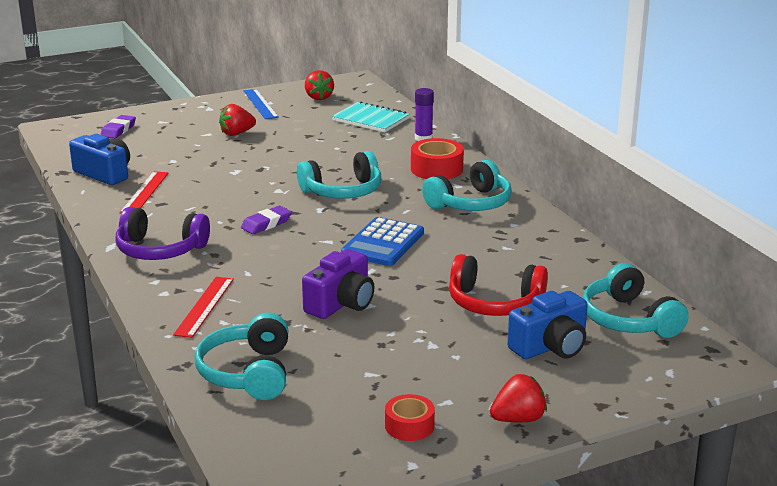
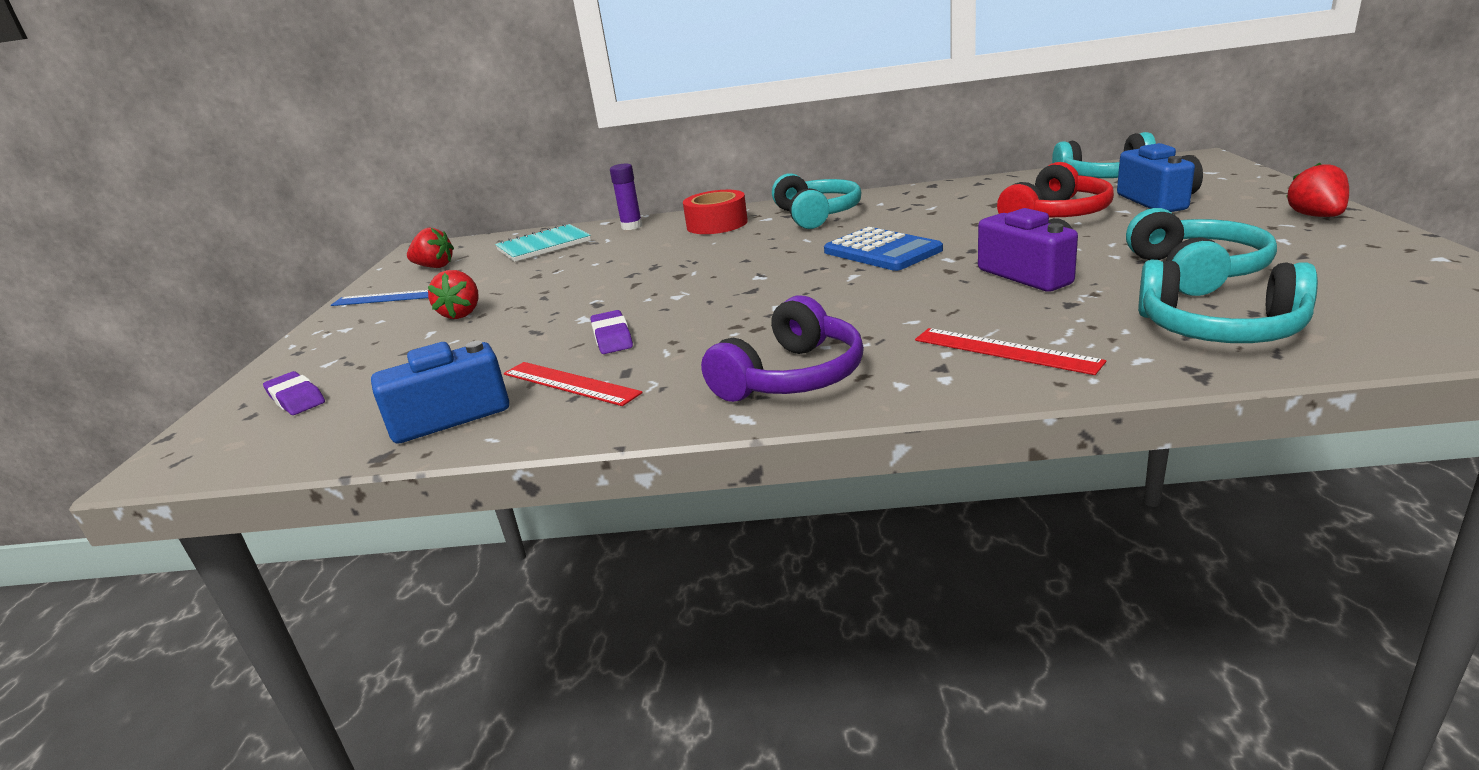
camera: 60 degrees left, 0 degrees up
(266, 224) = (772, 305): purple eraser -> purple eraser (612, 337)
(343, 191) = (722, 264): turquoise headphones -> turquoise headphones (1195, 272)
(409, 426) = (1347, 255): red tape -> none

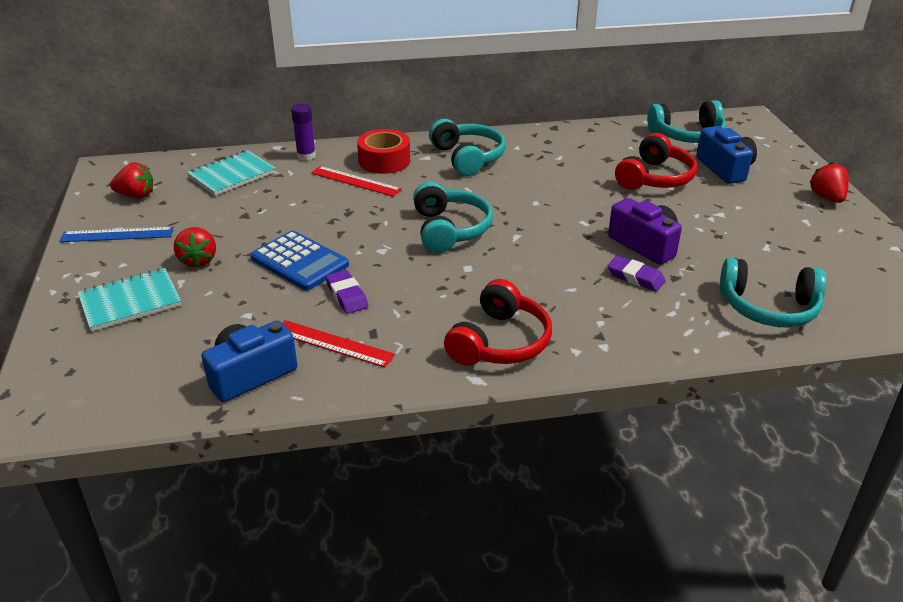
camera: 15 degrees left, 10 degrees up
(296, 399) = (101, 354): purple eraser -> purple eraser (635, 277)
(363, 351) = (130, 302): none -> turquoise notebook
(791, 377) = (499, 342): purple headphones -> red headphones
(882, 251) = (532, 209): blue calculator -> blue calculator (300, 261)
(1005, 350) = (638, 321): red ruler -> red ruler (355, 181)
(1195, 272) = (752, 250): turquoise headphones -> turquoise headphones (449, 229)

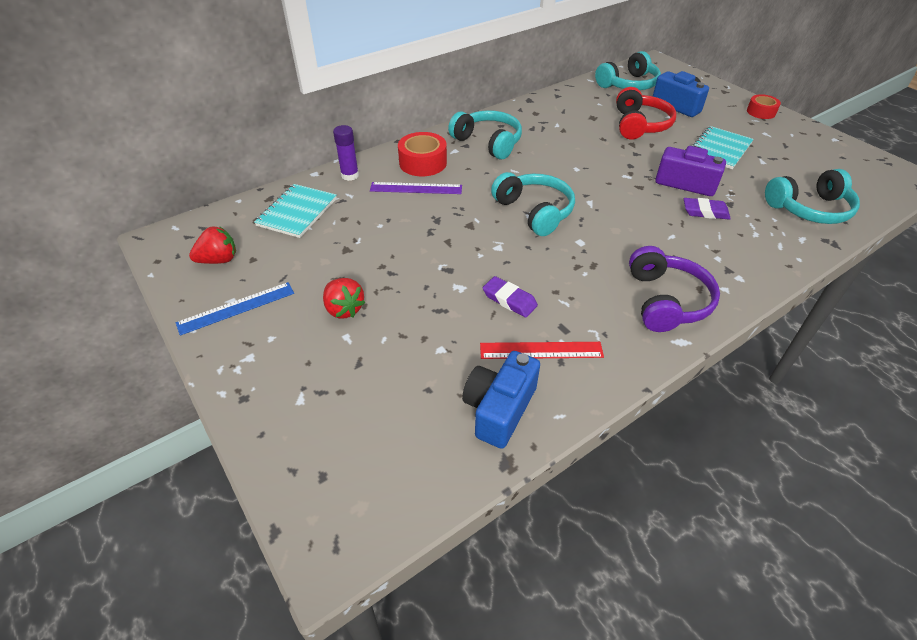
camera: 25 degrees left, 10 degrees up
(130, 302) = (316, 375): turquoise notebook -> turquoise notebook (719, 149)
(300, 261) = (439, 280): blue calculator -> none
(355, 181) = (416, 188): red ruler -> purple ruler
(499, 342) = (666, 301): red headphones -> purple headphones
(826, 198) = (761, 112): red strawberry -> red tape

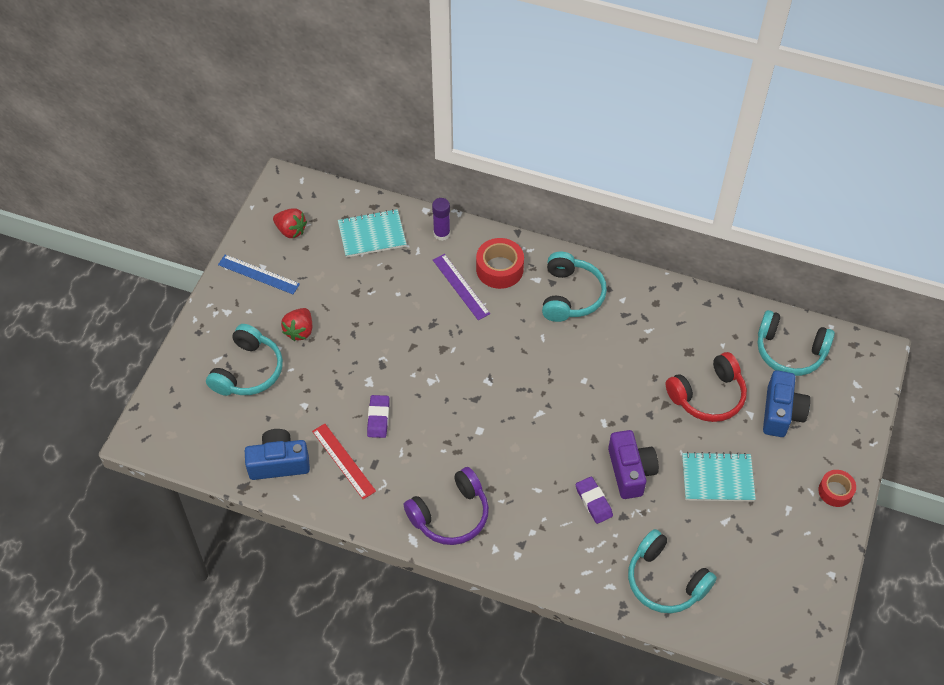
camera: 55 degrees right, 10 degrees up
(534, 211) = (494, 381): turquoise headphones -> turquoise headphones (248, 371)

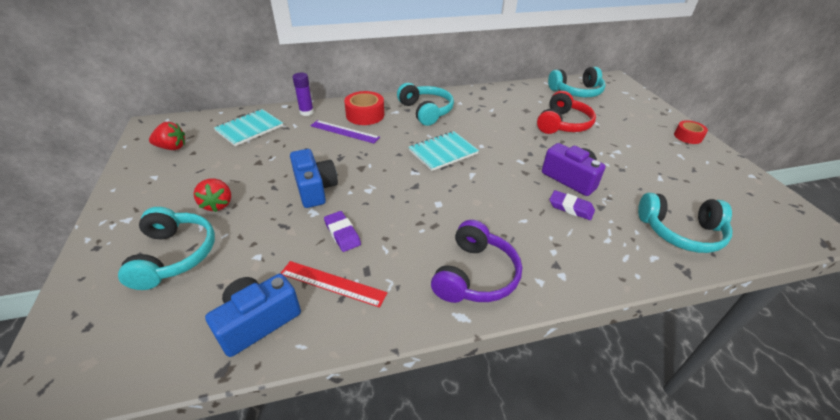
camera: 35 degrees left, 15 degrees down
(258, 274) = (152, 182): blue ruler -> none
(717, 478) = (623, 159): turquoise notebook -> turquoise notebook (443, 152)
(781, 413) = (610, 116): blue camera -> blue camera (315, 189)

